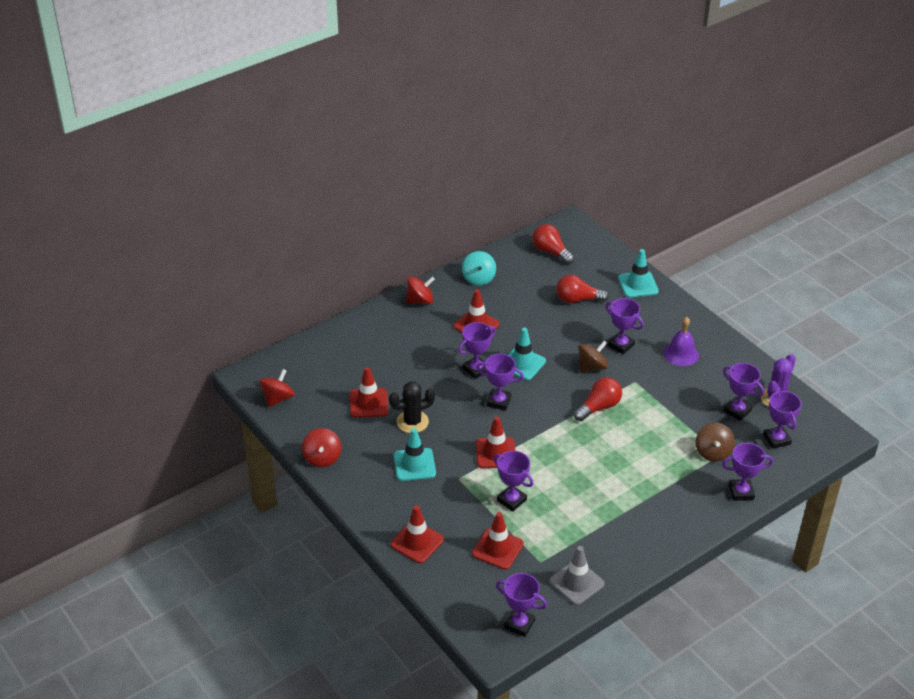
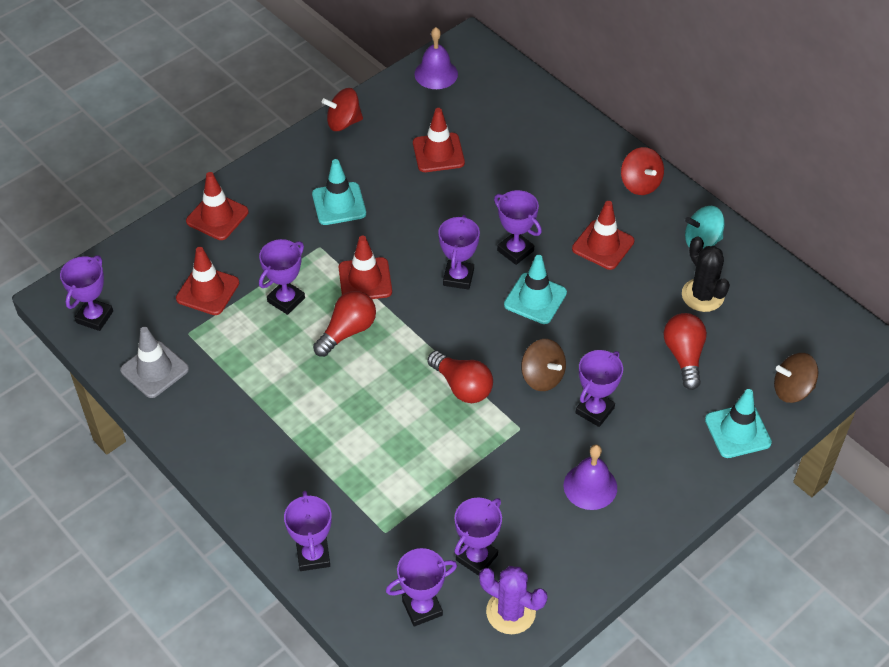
camera: 85 degrees right, 10 degrees up
(278, 398) = (436, 74): red spinning top -> purple bell
(412, 422) = (411, 196): black cactus -> black cactus (702, 295)
(550, 252) = (786, 320): red light bulb -> red light bulb (347, 331)
(713, 452) = (388, 523): brown spinning top -> brown spinning top (792, 389)

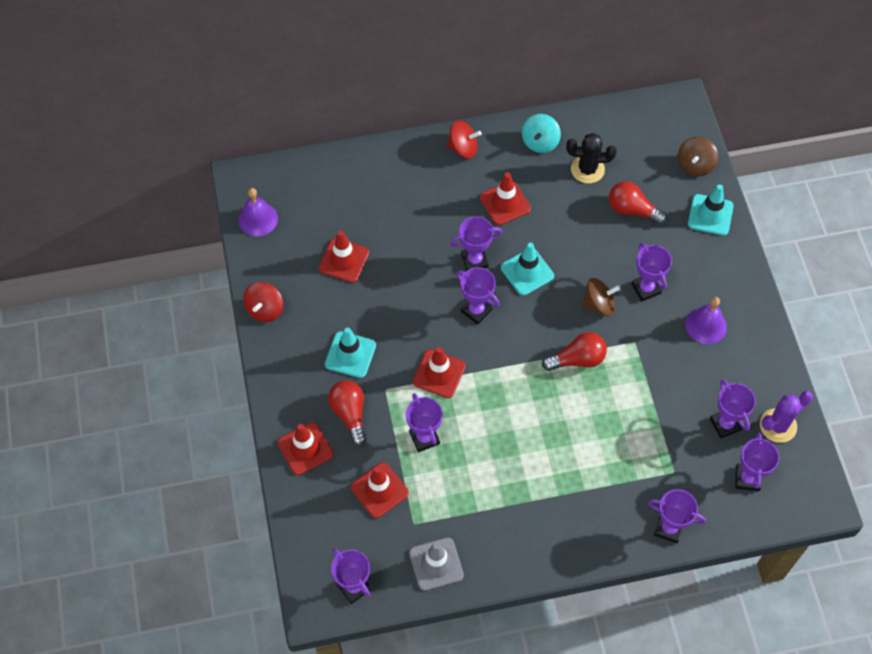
camera: 60 degrees left, 10 degrees up
(347, 331) = (481, 409): red light bulb -> red light bulb (350, 414)

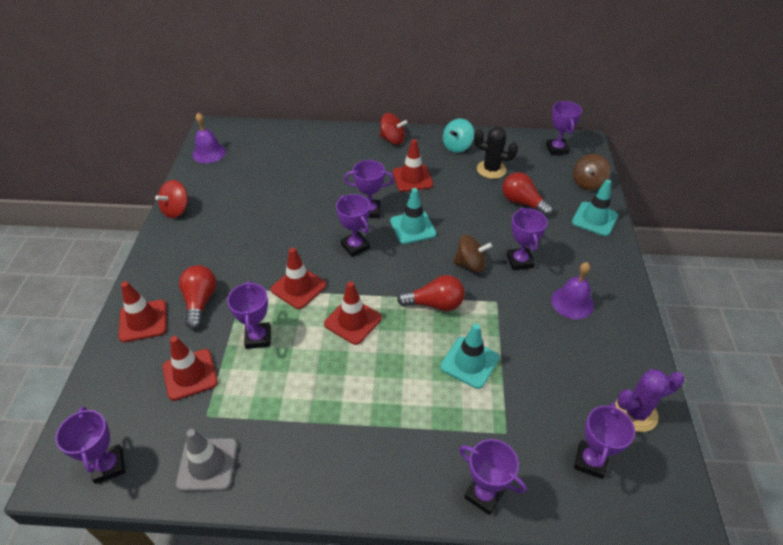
camera: 15 degrees right, 15 degrees down
(344, 260) = (260, 190): red traffic cone -> red traffic cone (353, 321)
(350, 355) = (227, 256): turquoise traffic cone -> turquoise traffic cone (469, 362)
(725, 424) = (575, 397): purple trophy -> purple trophy (557, 149)

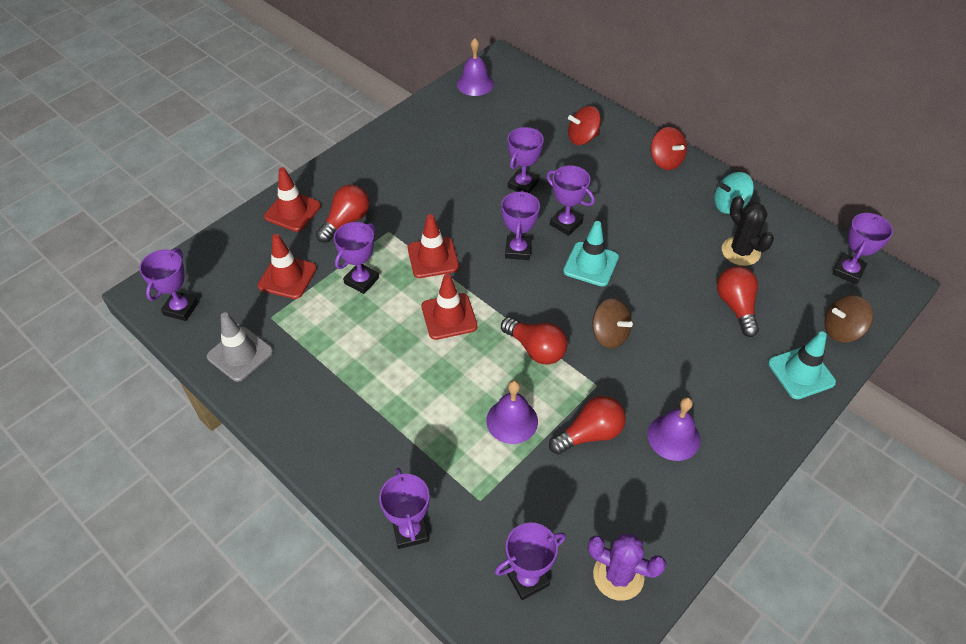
camera: 40 degrees right, 5 degrees up
(176, 210) = (399, 126): red spinning top -> red spinning top (582, 138)
(412, 178) = (643, 214): red traffic cone -> none
(469, 362) = (512, 421): turquoise traffic cone -> purple bell
(520, 261) = (664, 363): purple trophy -> purple trophy (523, 185)
(525, 335) = (590, 434): none -> red light bulb

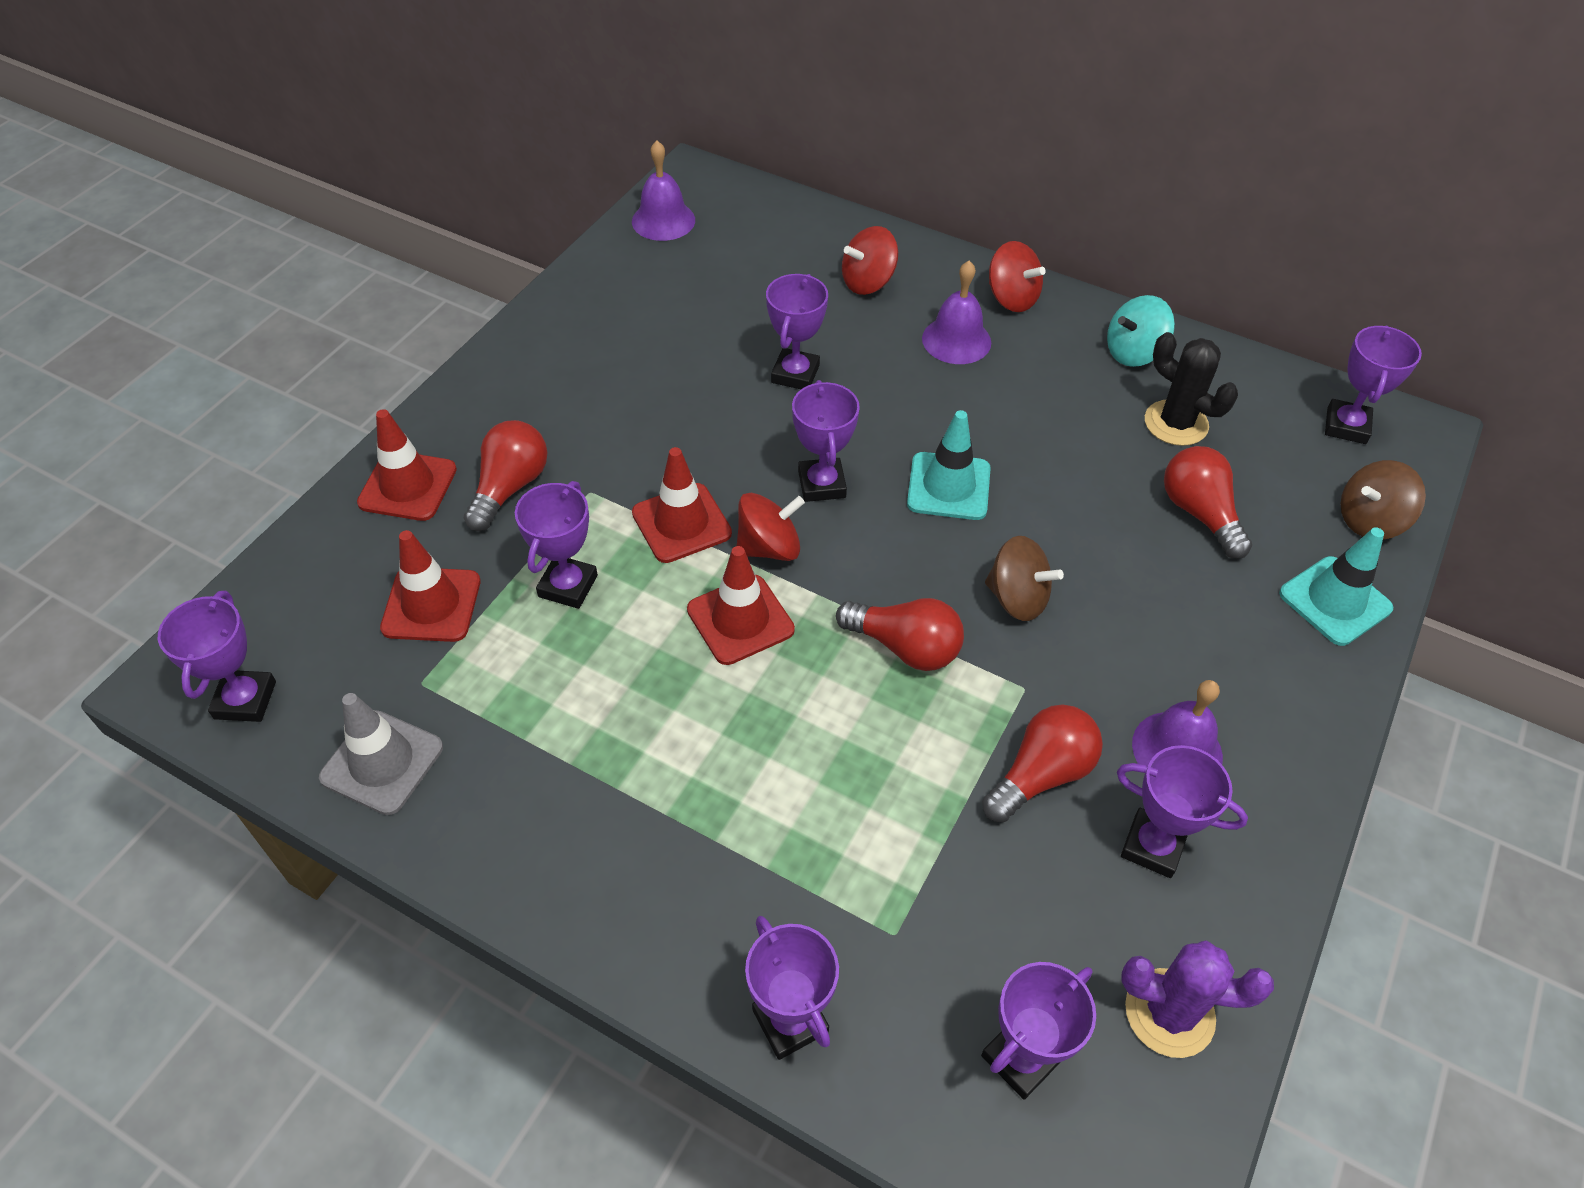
camera: 15 degrees left, 0 degrees up
(477, 280) = (769, 547): none -> red spinning top
(512, 421) = (904, 780): purple bell -> purple bell (956, 340)
(566, 224) = (886, 426): purple trophy -> purple trophy (1152, 846)

